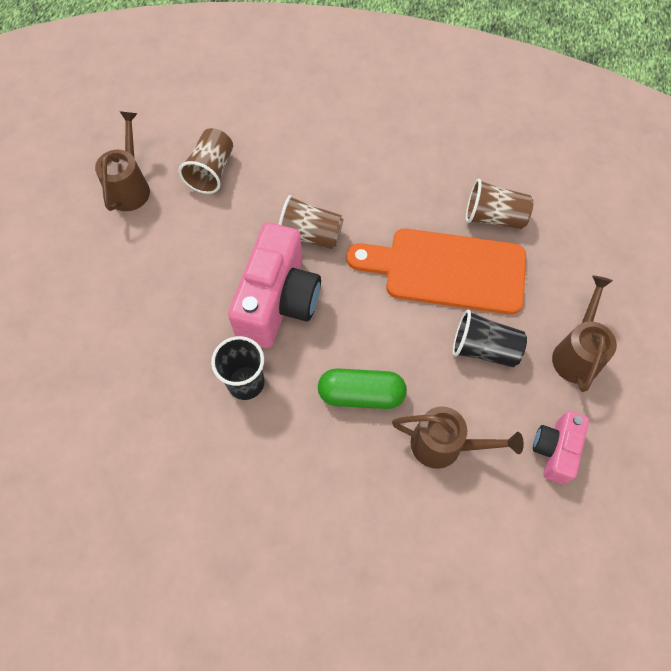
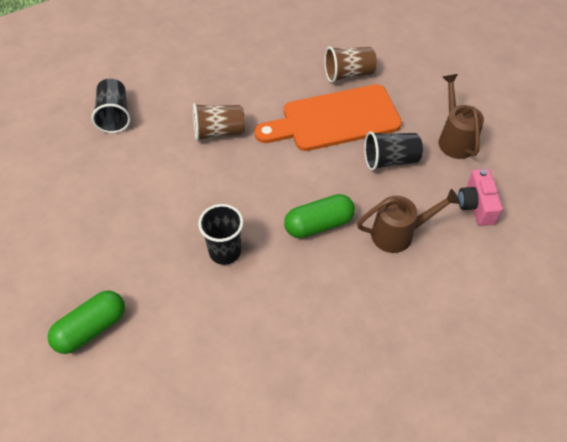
camera: 25 degrees left, 10 degrees down
(75, 410) = (91, 328): none -> green capsule
(130, 187) = (51, 149): brown watering can -> none
(211, 171) = (114, 115): brown cup -> black cup
(278, 302) = (219, 186): pink camera -> none

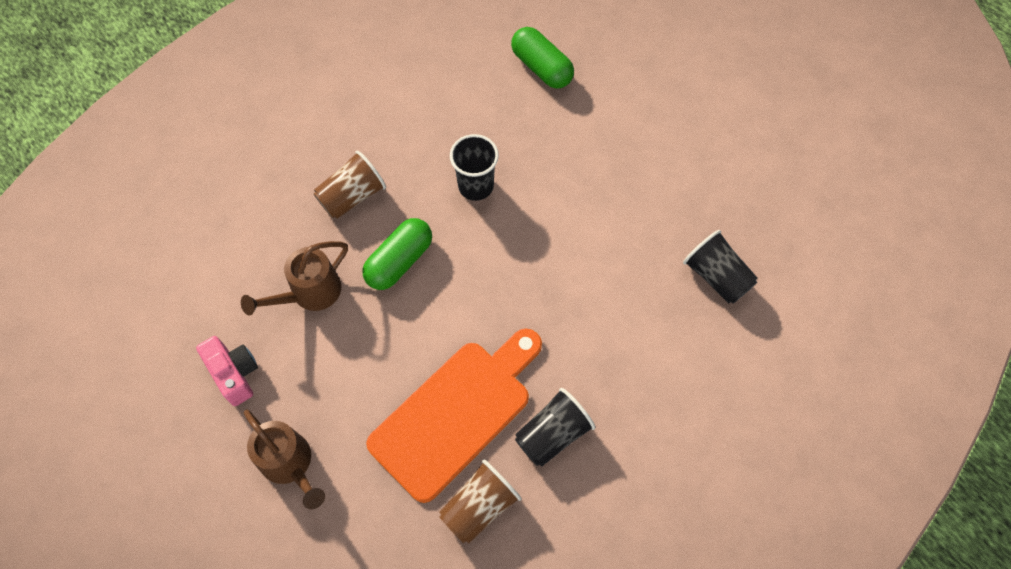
camera: 150 degrees right, 10 degrees up
(91, 328) = (541, 68): green capsule -> green capsule turned 60 degrees counterclockwise
(219, 132) = (582, 319): brown cup -> brown cup (352, 196)
(390, 160) = (359, 386): black cup -> black cup (552, 434)

